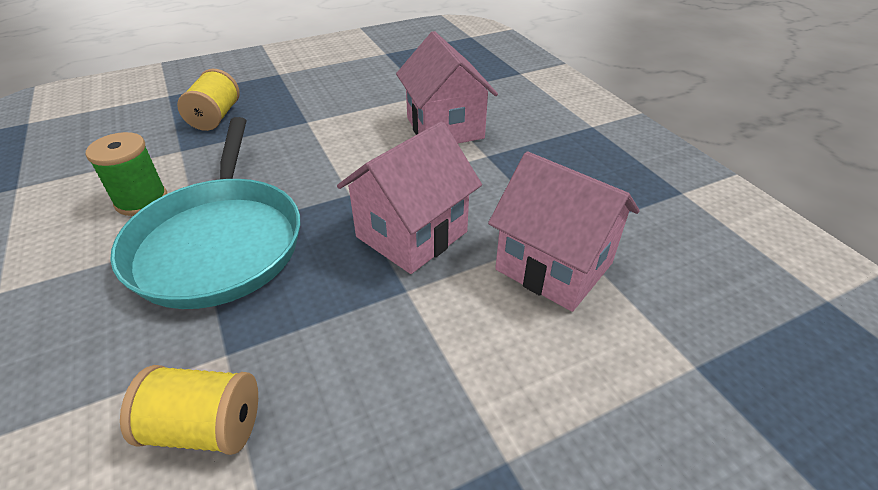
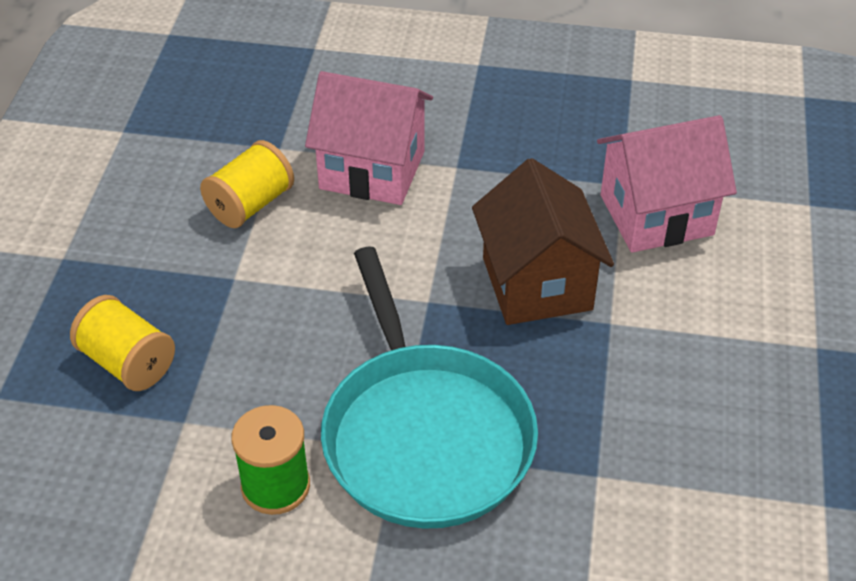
camera: 55 degrees left, 5 degrees up
(205, 427) = (672, 511): yellow spool -> yellow spool (250, 204)
(219, 243) = (425, 436): turquoise pan -> turquoise pan turned 45 degrees clockwise
(412, 234) = (537, 284): pink house -> brown house

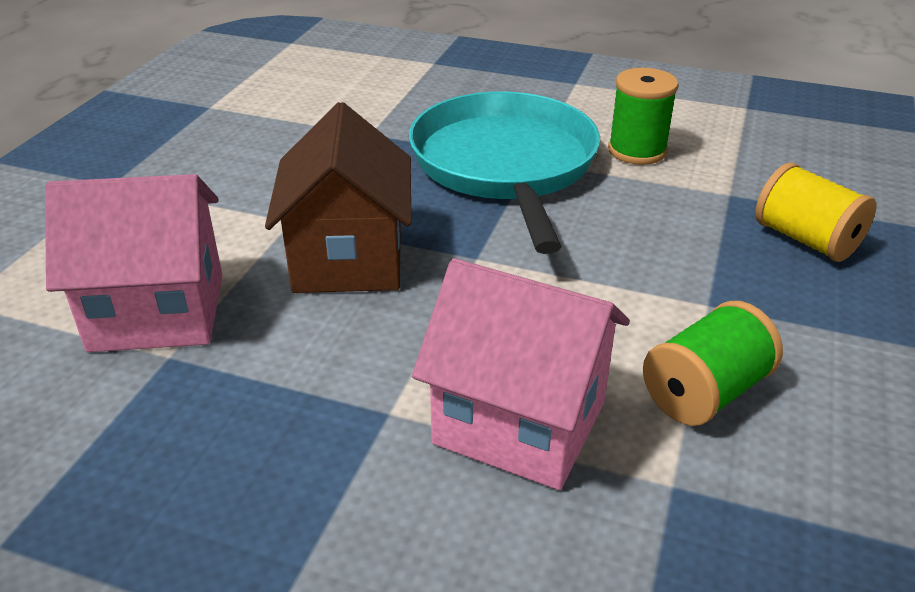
camera: 170 degrees left, 10 degrees down
(250, 204) = (705, 392): yellow spool -> green spool

